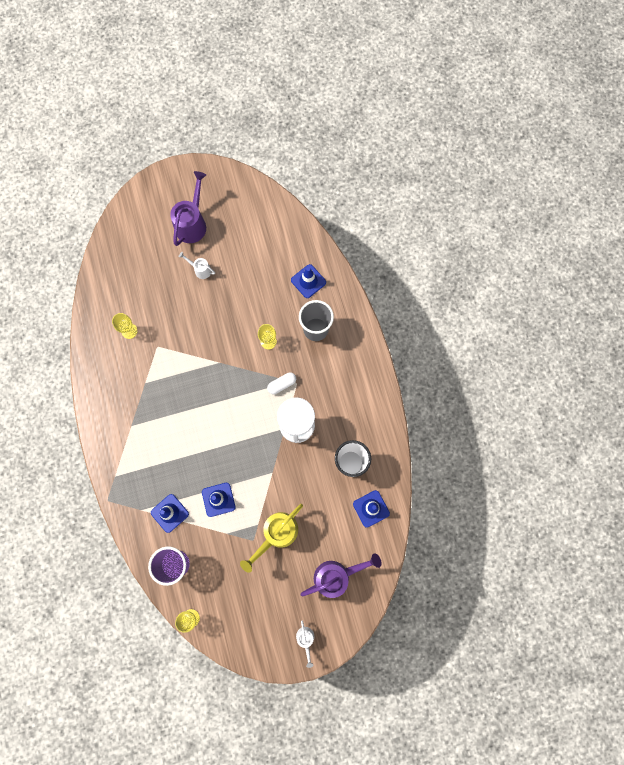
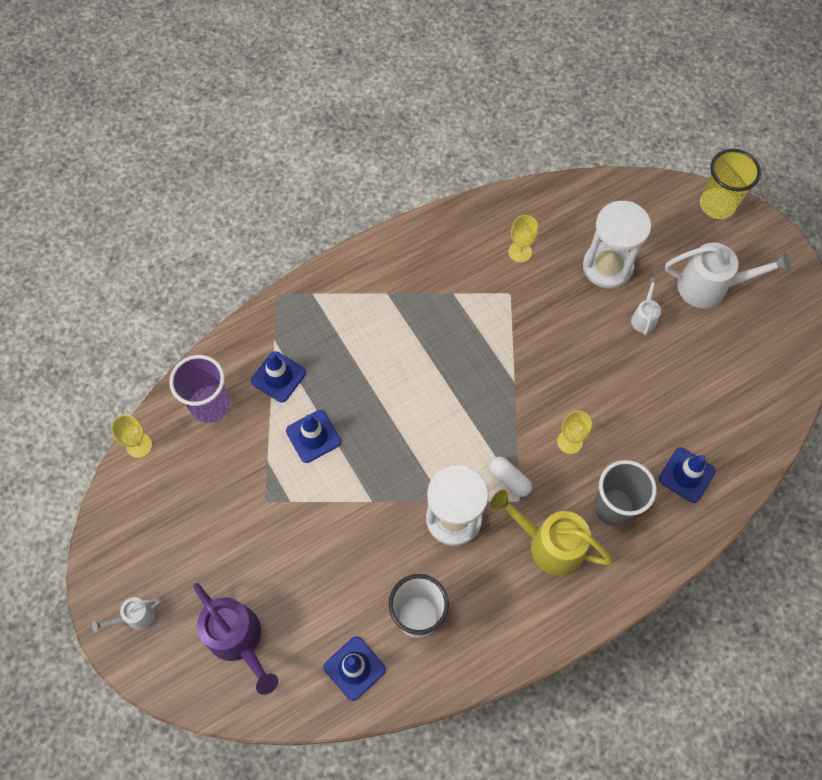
camera: 75 degrees right, 10 degrees down
(136, 198) = (717, 205): none -> yellow cup
(158, 280) = (607, 267): none -> white hourglass
(192, 223) = (710, 287): purple watering can -> white watering can
(276, 534) = (281, 532): yellow watering can -> yellow watering can (548, 544)

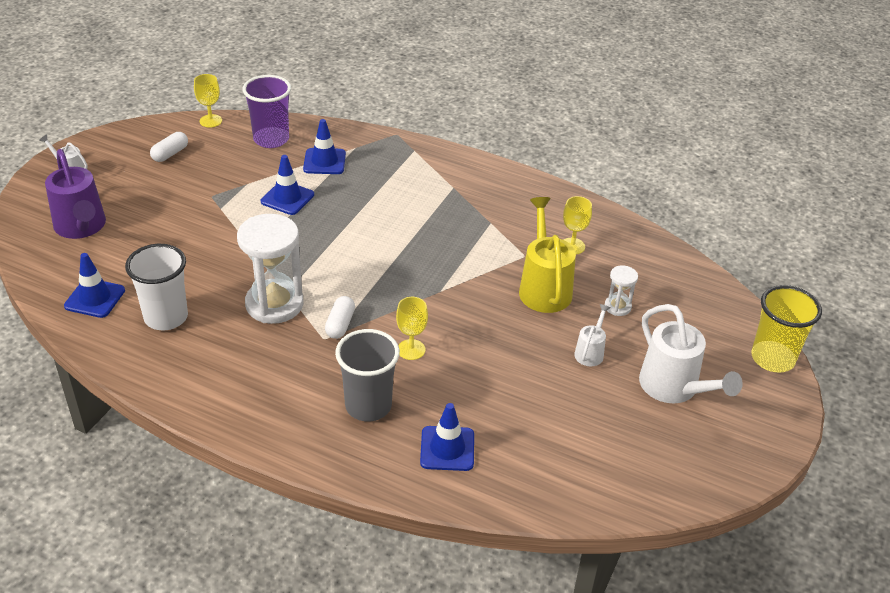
camera: 55 degrees right, 25 degrees down
(170, 508) = (170, 154): none -> white capsule
(239, 640) = (82, 227): purple watering can -> purple watering can turned 45 degrees counterclockwise
(548, 544) = (295, 374): yellow watering can -> yellow watering can (543, 287)
(607, 267) = (617, 307): white hourglass -> white hourglass, size x0.48
(644, 317) = (590, 352): white watering can -> white watering can turned 45 degrees counterclockwise

